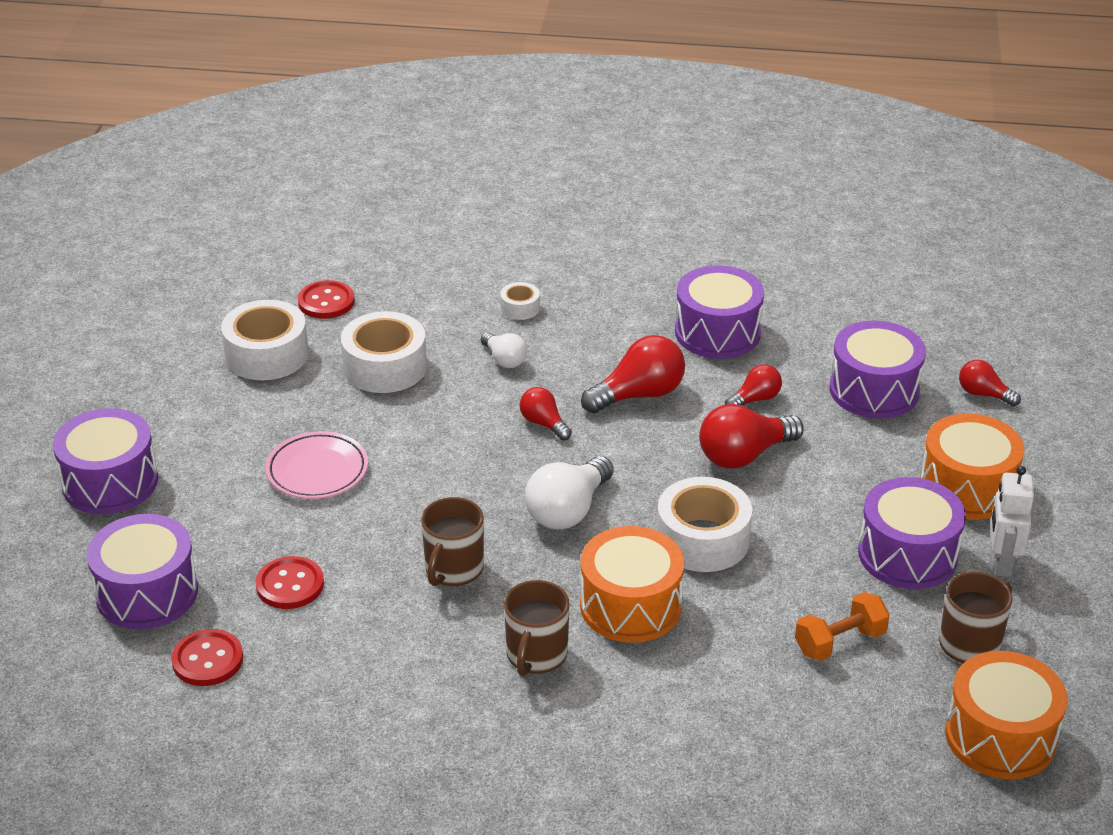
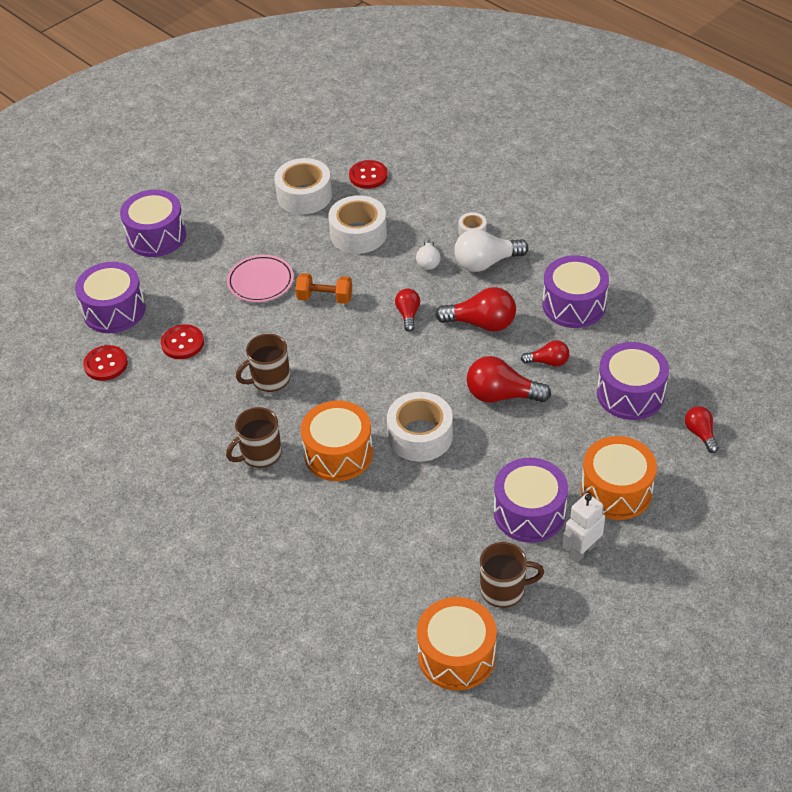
camera: 40 degrees right, 10 degrees up
(568, 510) = (365, 377): white light bulb -> white light bulb (486, 263)
(840, 642) = (429, 543): orange dumbbell -> orange dumbbell (325, 298)

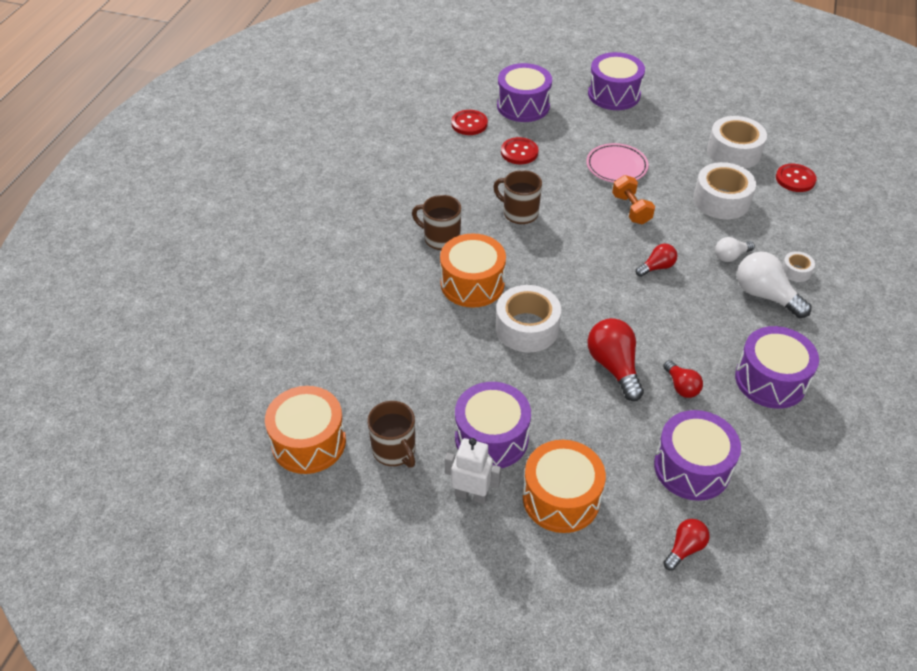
camera: 60 degrees right, 0 degrees up
(481, 323) = (688, 320): red light bulb -> none

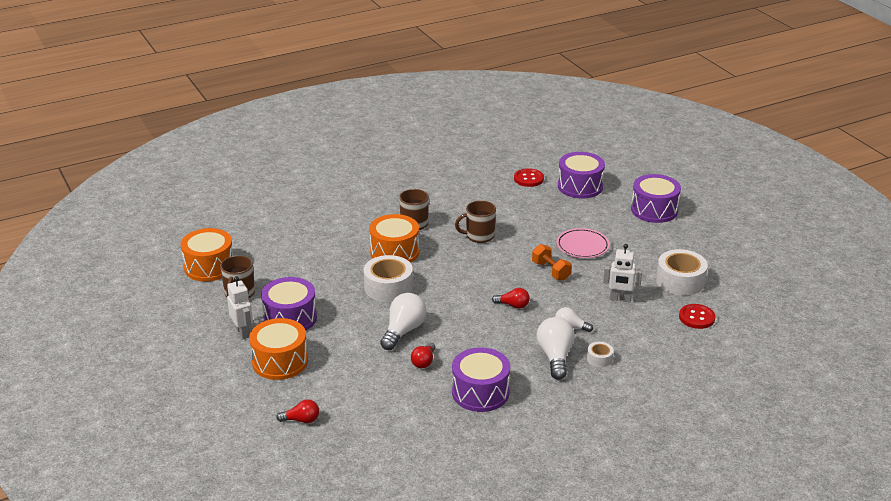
camera: 45 degrees right, 15 degrees down
(519, 152) = (533, 208): red button -> none
(519, 213) = (479, 236): brown mug -> brown mug turned 90 degrees counterclockwise
(614, 367) = (403, 331): red light bulb -> white light bulb
(631, 209) = (551, 271): orange dumbbell -> orange dumbbell turned 60 degrees counterclockwise
(692, 467) = (365, 395): purple drum -> none
(721, 200) = (620, 299): white tape -> white robot

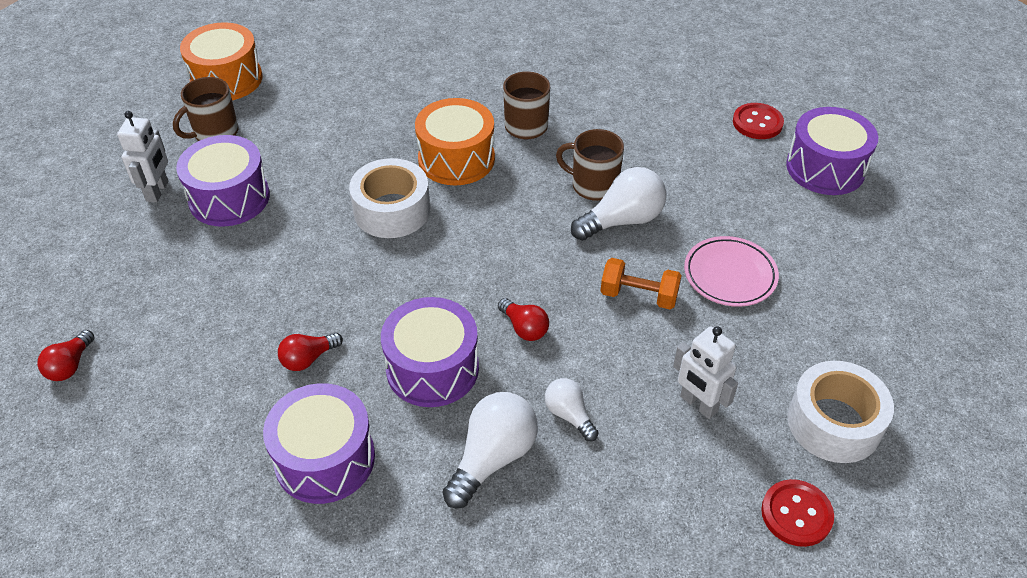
camera: 35 degrees right, 15 degrees up
(280, 361) = (148, 258): orange drum -> none
(301, 420) = (70, 365): red light bulb -> red light bulb turned 75 degrees clockwise
(403, 331) = (337, 291): white light bulb -> white light bulb (622, 220)
(551, 271) = (638, 296): orange dumbbell -> orange dumbbell turned 75 degrees counterclockwise
(599, 359) = (556, 502): white tape -> none
(654, 210) = (911, 263): purple drum -> purple drum (432, 368)

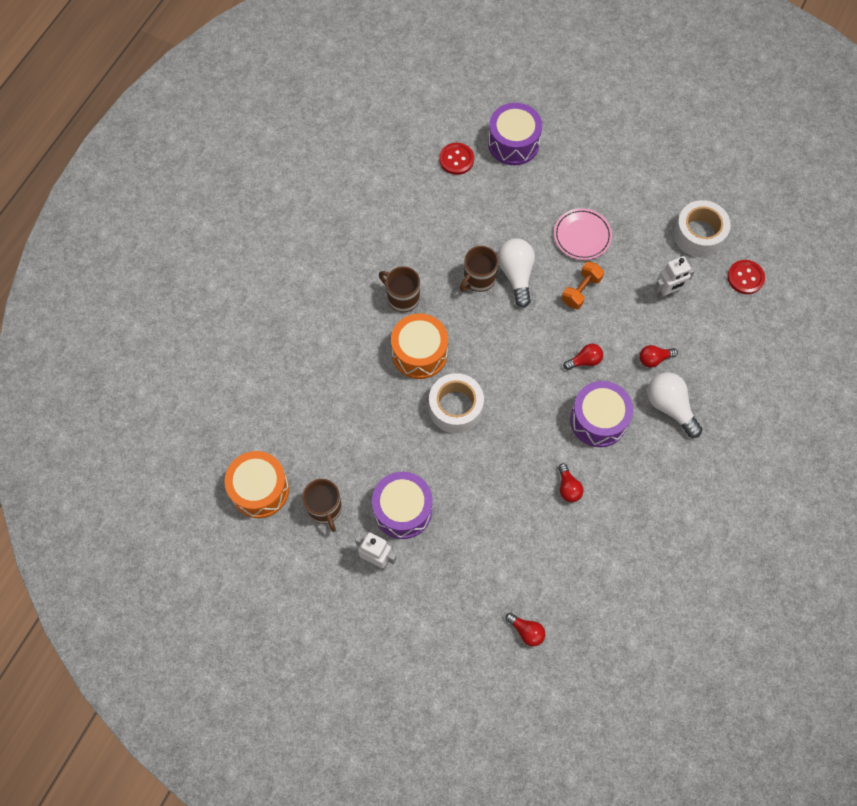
camera: 70 degrees left, 20 degrees up
(325, 459) = (644, 494): purple drum -> none
(569, 415) = (654, 359): white light bulb -> red light bulb

